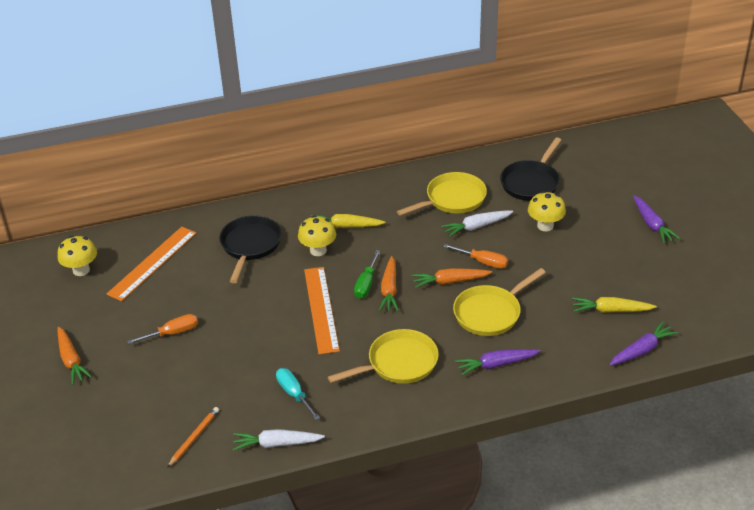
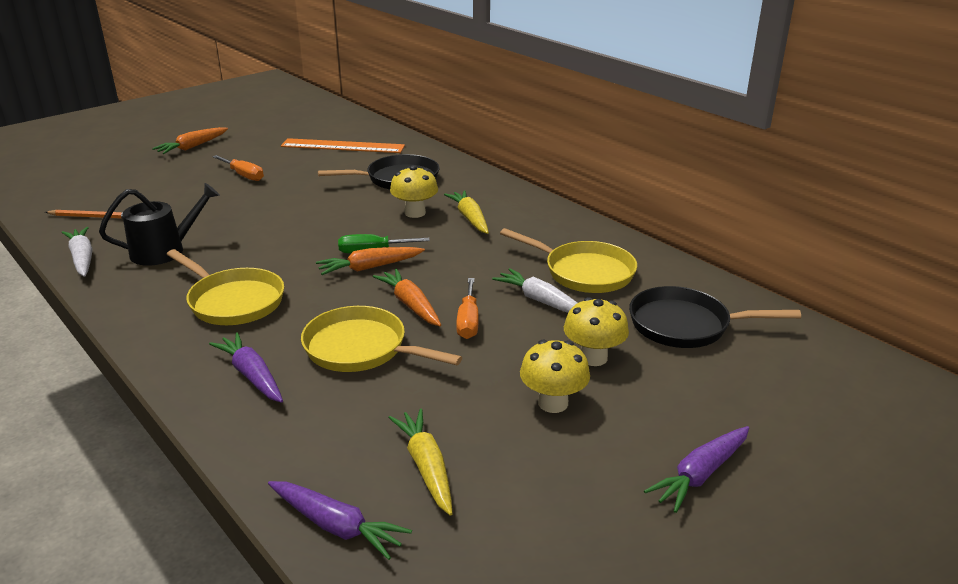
camera: 65 degrees right, 10 degrees down
(81, 270) = (316, 124): yellow mushroom -> yellow mushroom (553, 403)
(294, 394) = (164, 251): turquoise screwdriver -> black watering can
(321, 309) = (313, 235): orange ruler -> none

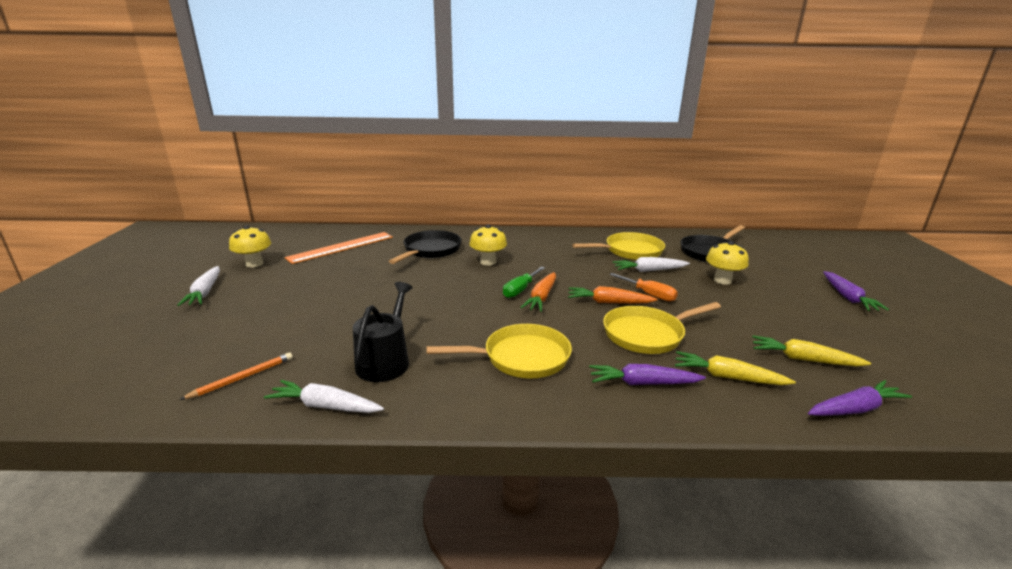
camera: 50 degrees left, 5 degrees down
(192, 147) = (205, 292): orange carrot -> white carrot
(243, 175) = (311, 291): orange screwdriver -> none
(470, 218) = (522, 252): yellow carrot -> yellow carrot (727, 377)
(553, 403) = (760, 305): yellow mushroom -> yellow mushroom (254, 264)

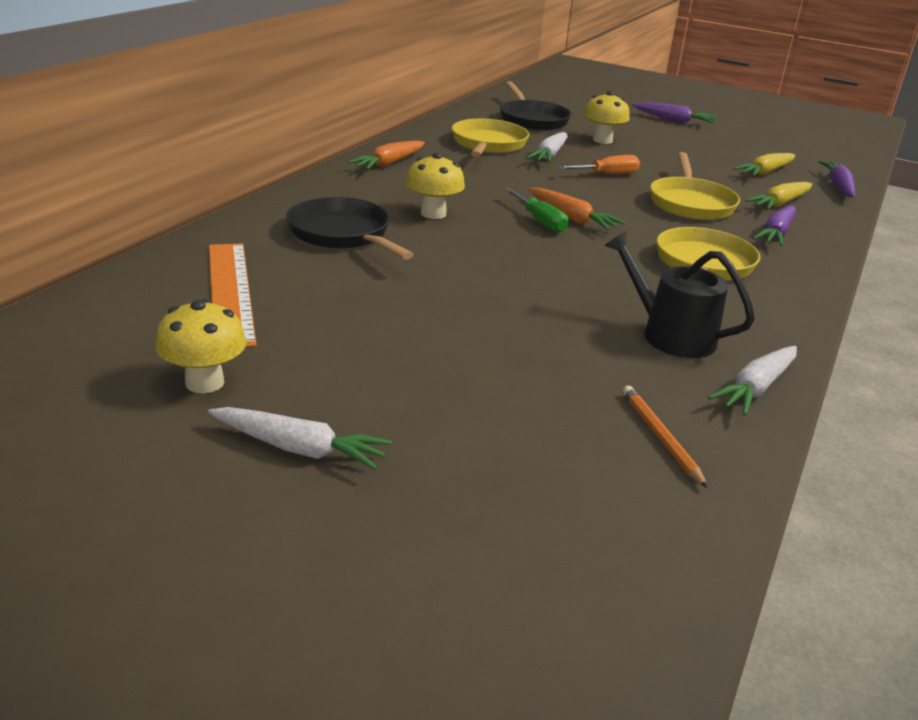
camera: 65 degrees left, 5 degrees up
(608, 302) = (611, 195): orange carrot -> orange carrot (389, 163)

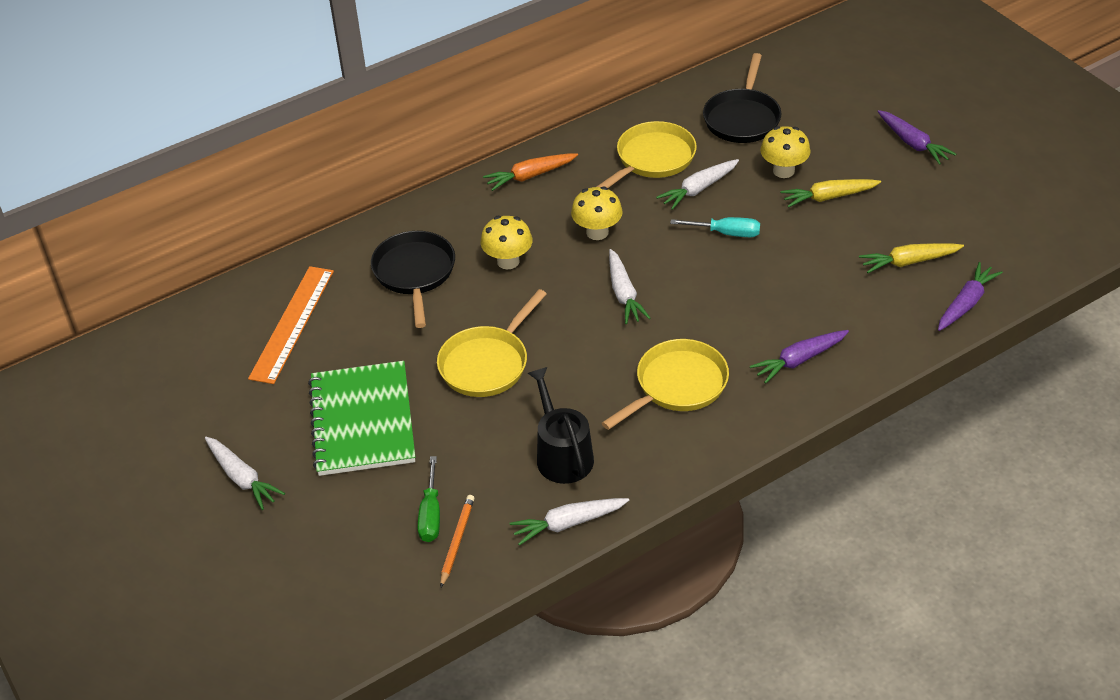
camera: 35 degrees right, 15 degrees up
(204, 382) = (225, 408): yellow mushroom -> yellow mushroom (597, 232)
(411, 355) = (362, 421): none -> green notebook
(540, 221) = (591, 292): green screwdriver -> green screwdriver (431, 514)
(571, 218) = (624, 294): orange carrot -> white carrot
(607, 174) = (726, 233): orange screwdriver -> turquoise screwdriver
(690, 203) = (763, 296): yellow pan -> yellow pan (487, 363)
(780, 203) = (860, 317): yellow carrot -> yellow carrot (828, 197)

